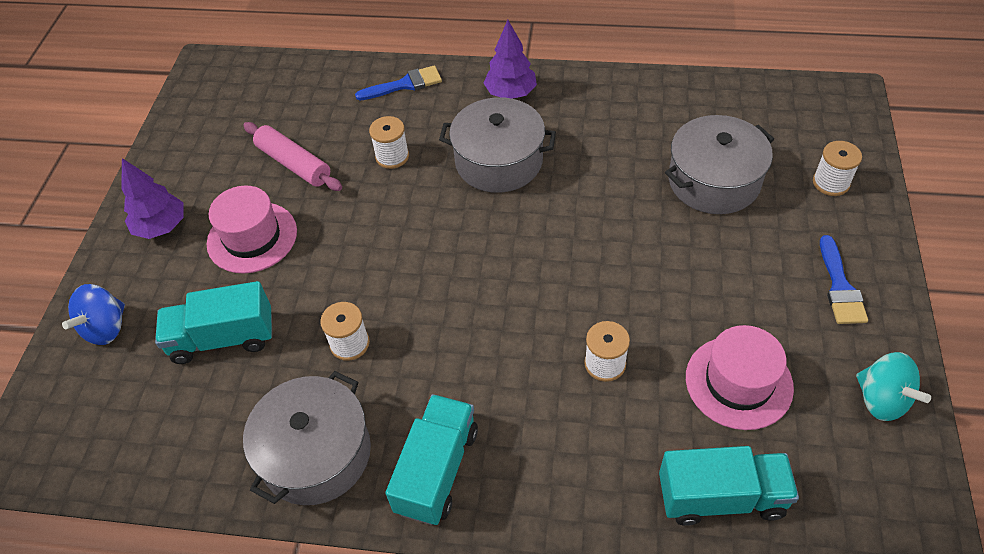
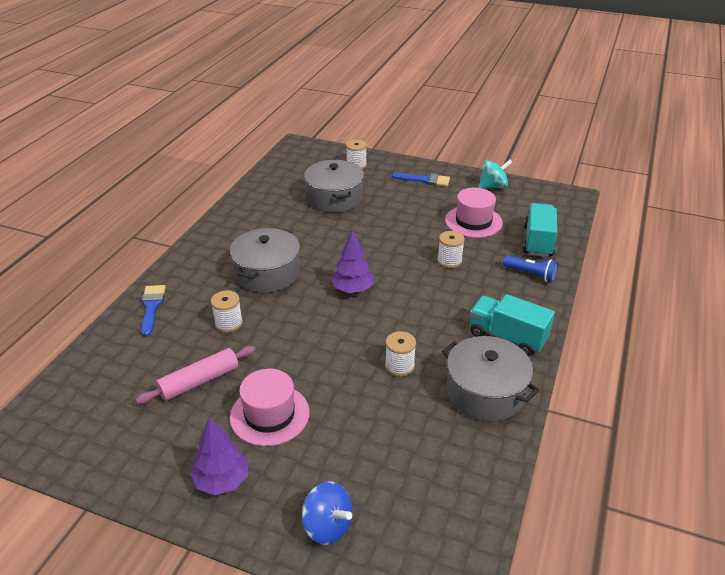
camera: 80 degrees left, 15 degrees down
(223, 338) = (369, 439): turquoise truck -> none
(510, 93) = (203, 257): purple tree -> purple tree (353, 289)
(611, 492) = (531, 274): none -> blue flashlight

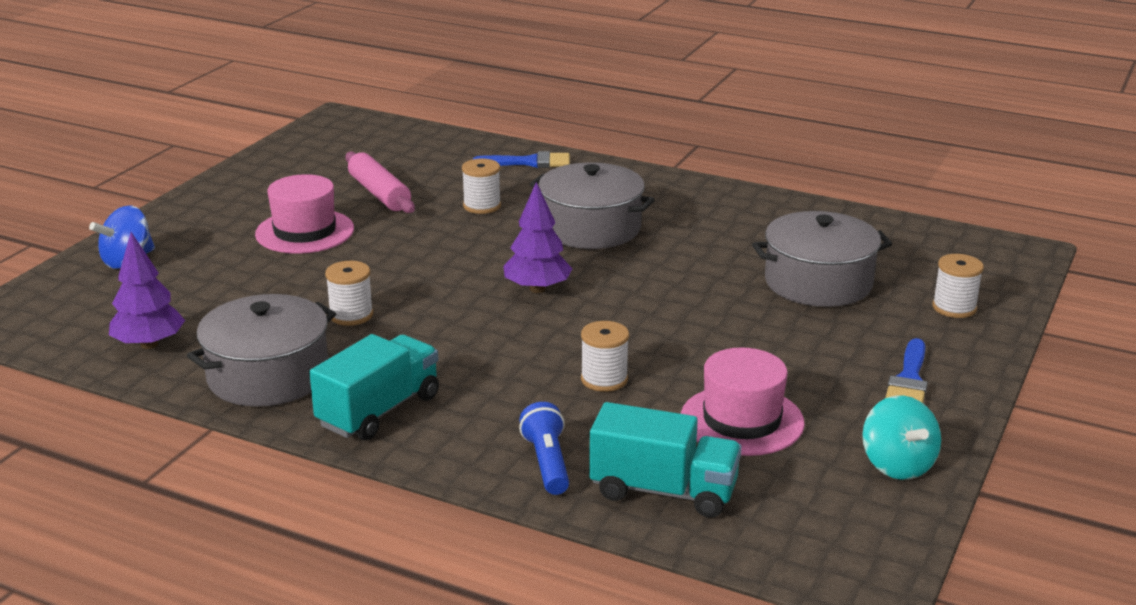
camera: 95 degrees right, 10 degrees down
(222, 481) = (223, 209): purple tree -> purple tree (149, 344)
(531, 274) = (547, 463): blue flashlight -> blue flashlight turned 135 degrees clockwise

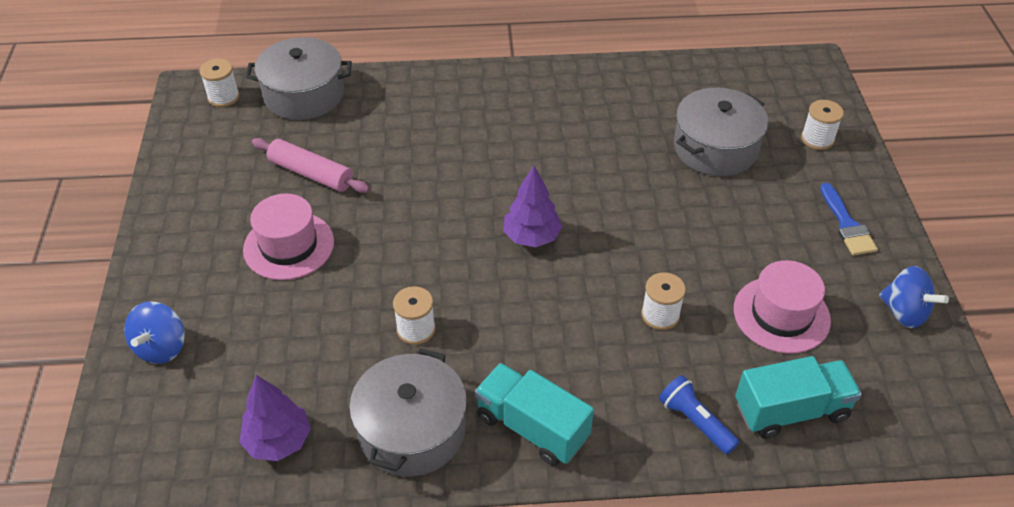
camera: 30 degrees left, 20 degrees up
(379, 411) = (532, 427): turquoise truck -> turquoise truck turned 60 degrees counterclockwise
(482, 206) = (408, 157): white spool -> white spool (223, 97)
(529, 162) = (401, 90): blue brush -> none
(591, 228) = (513, 151): grey pot -> grey pot (304, 95)
(897, 465) = (904, 312): turquoise spinning top -> blue spinning top

